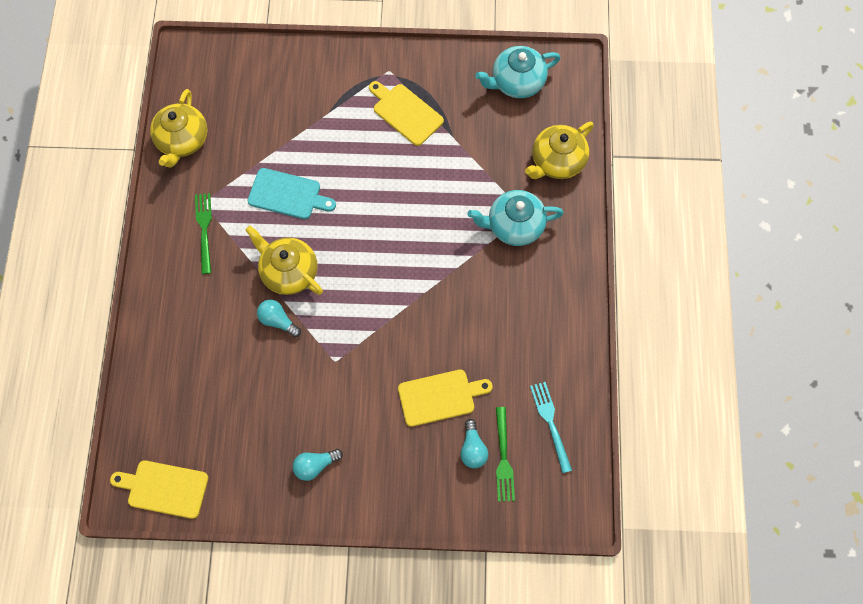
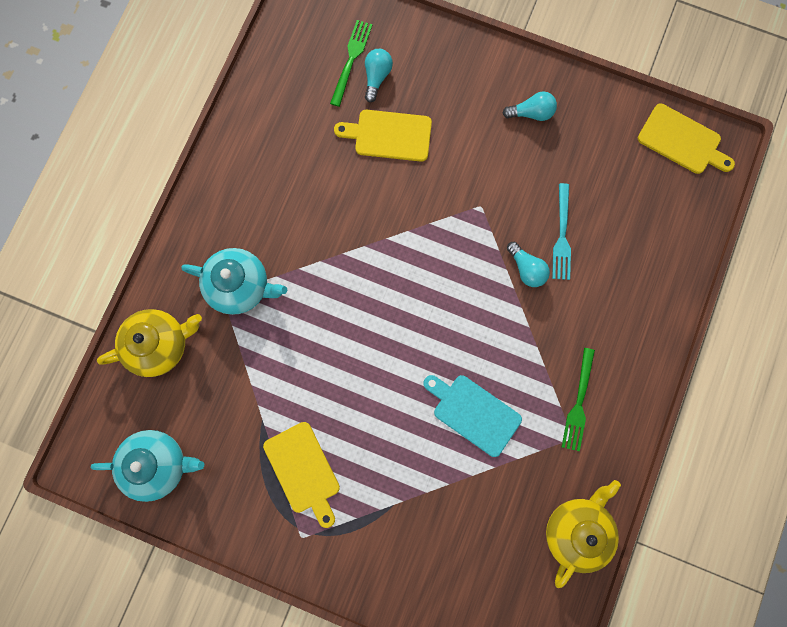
camera: 160 degrees left, 10 degrees up
(288, 272) = (499, 319): yellow teapot -> none
(550, 423) = (293, 76): turquoise fork -> turquoise fork (562, 236)

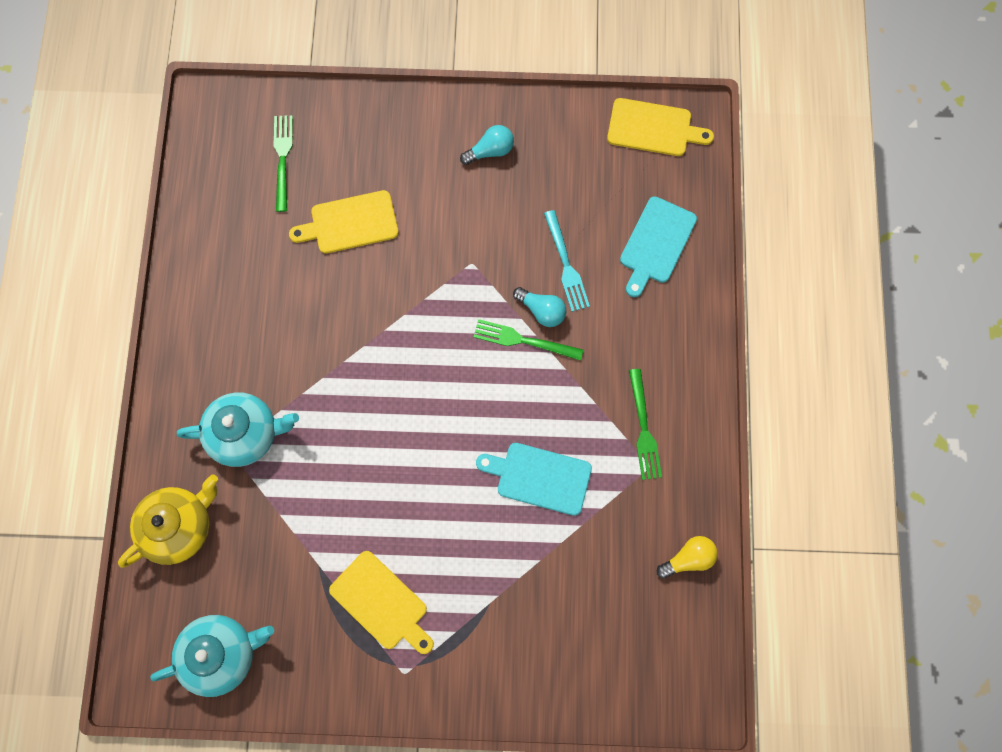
camera: 20 degrees left, 5 degrees down
(376, 77) = (316, 168): turquoise light bulb -> none
(501, 289) = (523, 340): none -> green fork
(577, 530) = (688, 559): yellow teapot -> yellow light bulb
(648, 245) = (656, 244): none -> turquoise cutting board

